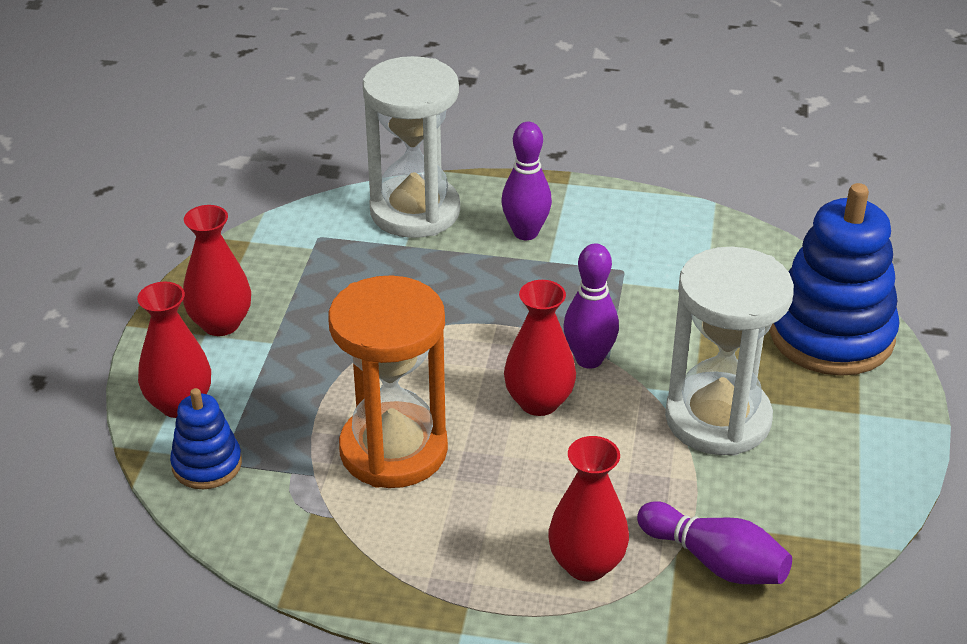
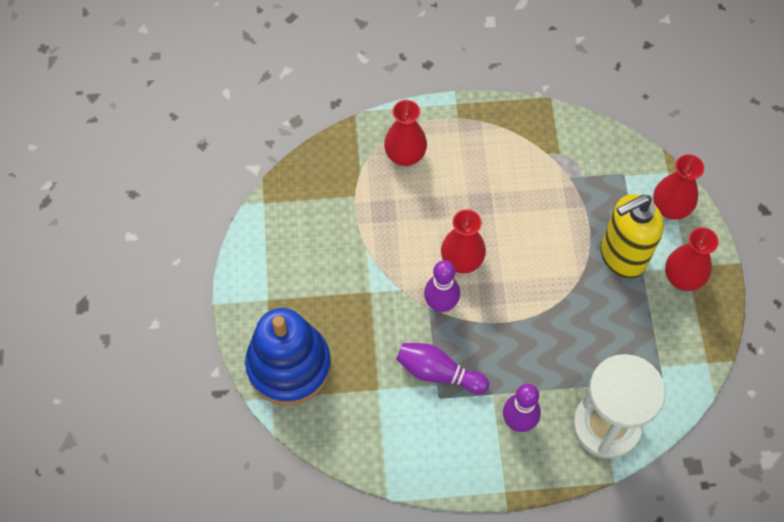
camera: 165 degrees right, 25 degrees up
(207, 464) = (630, 170): blue stacking toy -> none
(292, 362) = (622, 257): none -> yellow soap dispenser
(393, 450) = (533, 204): orange hourglass -> none
(715, 562) = (339, 172): purple bowling pin -> purple bowling pin (438, 372)
(717, 419) = (352, 273): white hourglass -> none

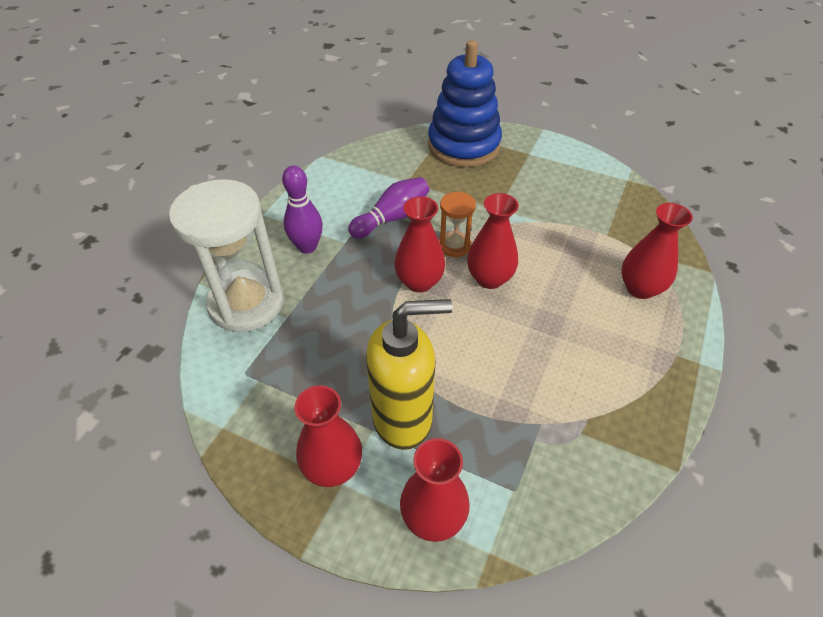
camera: 120 degrees right, 15 degrees down
(441, 304) = (454, 245): purple bowling pin -> orange hourglass
(499, 309) = (419, 282): none -> red vase
(622, 257) = (403, 418): yellow soap dispenser -> yellow soap dispenser turned 75 degrees clockwise

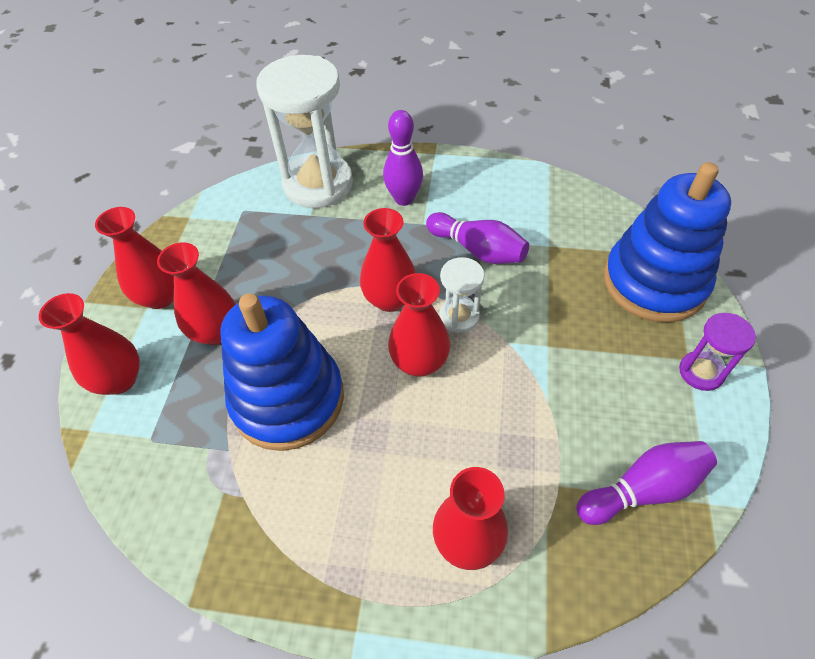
camera: 75 degrees right, 5 degrees up
(403, 418) = (215, 331): yellow soap dispenser -> red vase
(454, 245) = (459, 316): orange hourglass -> white hourglass
(500, 371) = (288, 399): none -> blue stacking toy
(540, 152) = (701, 372): none -> purple hourglass
(615, 201) = (643, 489): none -> purple bowling pin

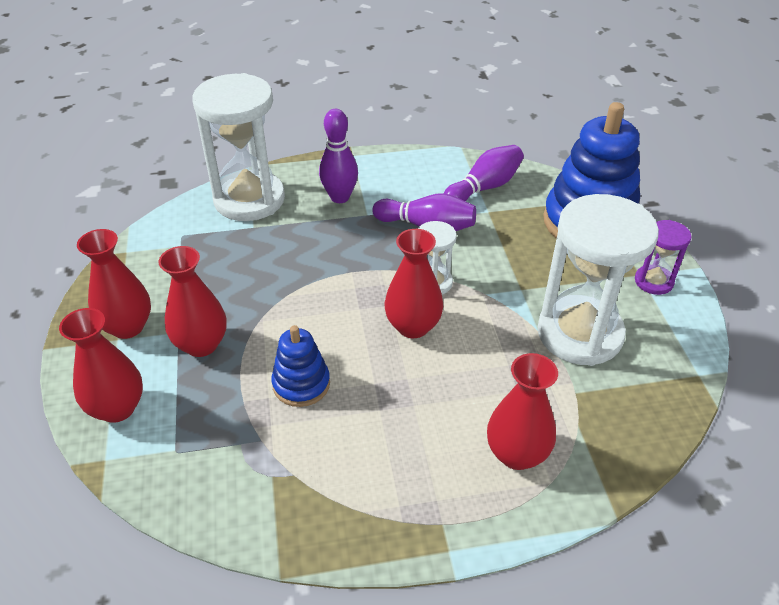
camera: 20 degrees left, 10 degrees down
(288, 399) = (301, 384): blue stacking toy -> blue stacking toy, size x0.51
(390, 299) = (363, 282): red vase -> none
(591, 415) = (579, 334): none -> white hourglass
(643, 489) = (644, 378): purple bowling pin -> purple bowling pin (484, 188)

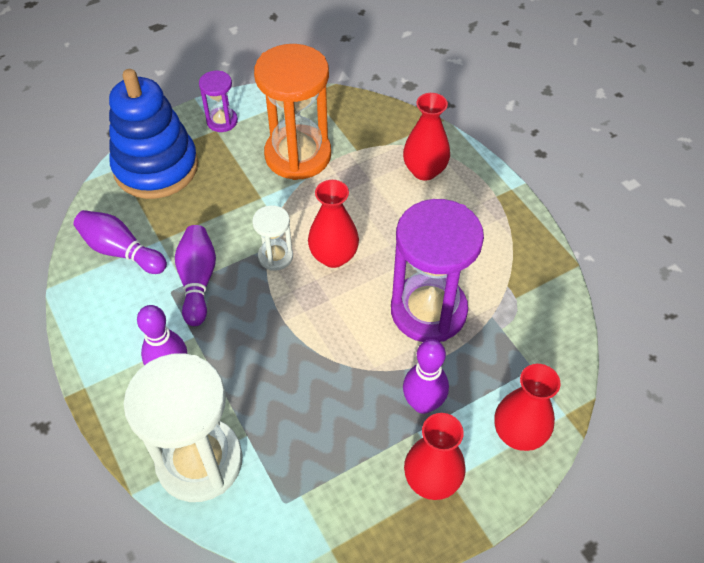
camera: 110 degrees left, 10 degrees up
(201, 344) = (423, 403): red vase -> purple bowling pin
(301, 384) = (428, 311): blue stacking toy -> purple hourglass
(579, 334) = (298, 155): white hourglass -> orange hourglass

